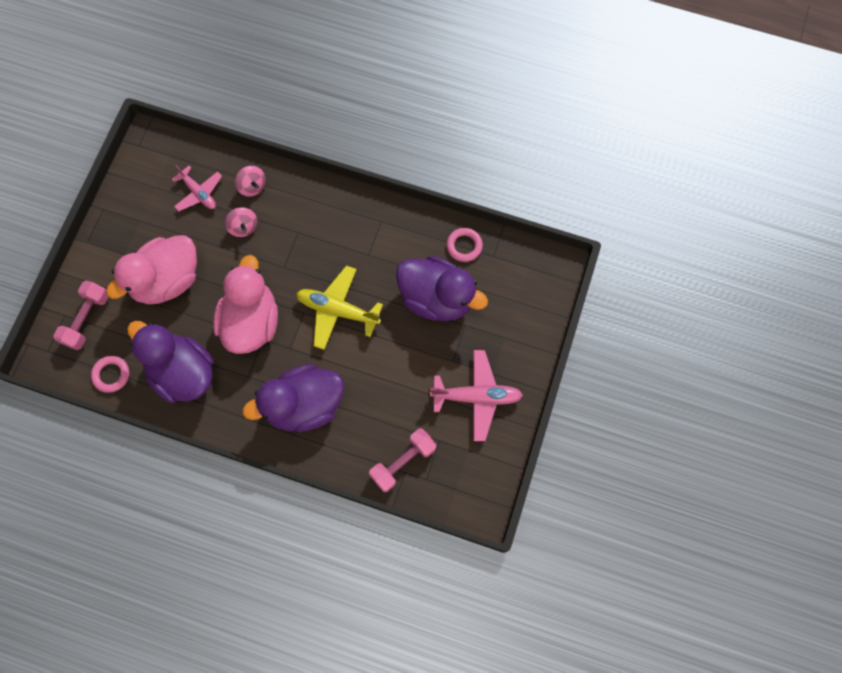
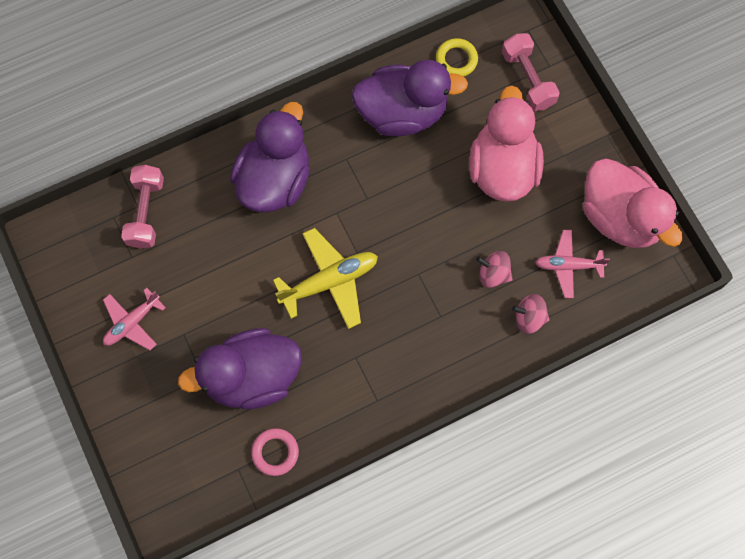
camera: 135 degrees right, 0 degrees up
(111, 375) = (456, 60): pink ring -> yellow ring
(251, 322) = (393, 202): pink duck -> pink duck (620, 217)
(476, 397) = (132, 322): pink plane -> pink plane, size x0.65

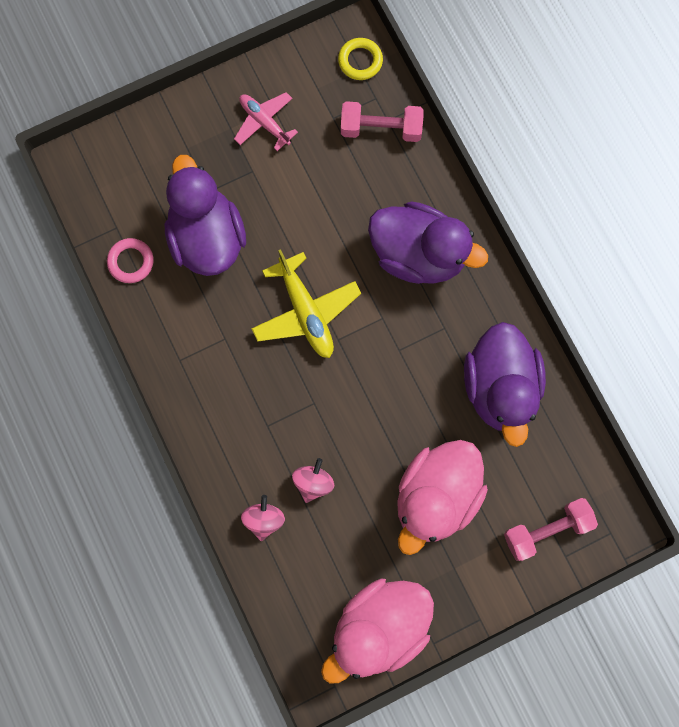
camera: 90 degrees right, 5 degrees up
(456, 60) = (568, 449): yellow ring -> yellow ring (360, 61)
(502, 168) = (436, 497): pink duck -> pink duck turned 120 degrees clockwise
(568, 265) = (322, 565): pink plane -> none

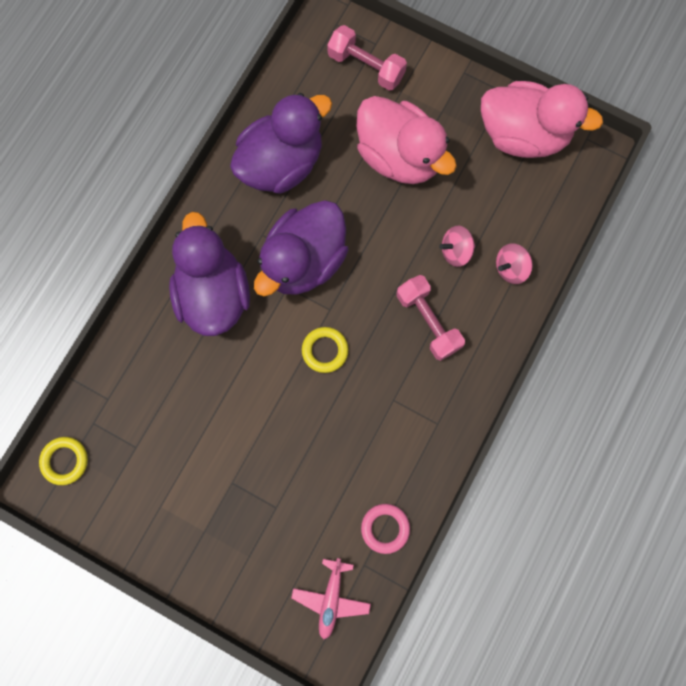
camera: 125 degrees left, 0 degrees up
(207, 237) = (318, 478): purple duck -> purple duck (304, 261)
(264, 122) = (179, 504): pink plane -> pink plane (331, 598)
(305, 312) = (325, 350): yellow plane -> yellow ring
(381, 128) = (119, 399): pink dumbbell -> pink dumbbell (428, 321)
(436, 497) = (399, 156): pink duck -> pink duck turned 45 degrees clockwise

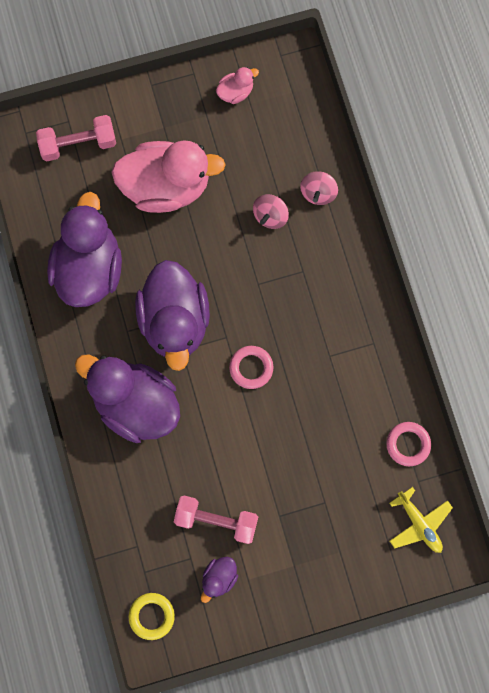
camera: 45 degrees left, 0 degrees up
(141, 483) = (219, 578): none -> purple duck
(325, 350) = (251, 368): yellow ring -> pink ring
(331, 598) = (419, 523): pink plane -> yellow plane
(428, 321) = (299, 281): pink dumbbell -> pink dumbbell (216, 520)
(523, 135) = (235, 92): pink duck -> pink duck, size x0.43

